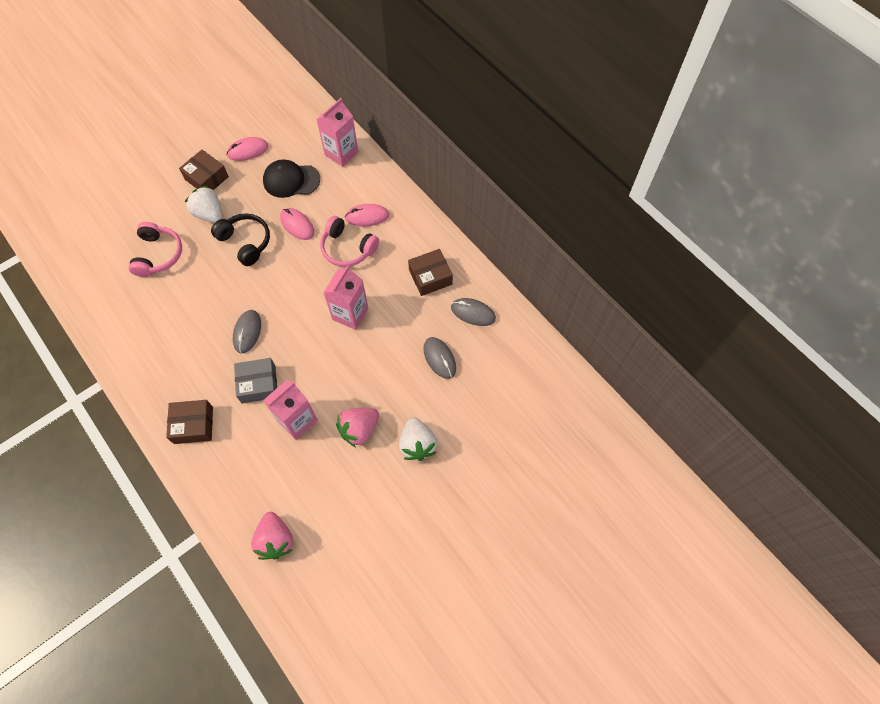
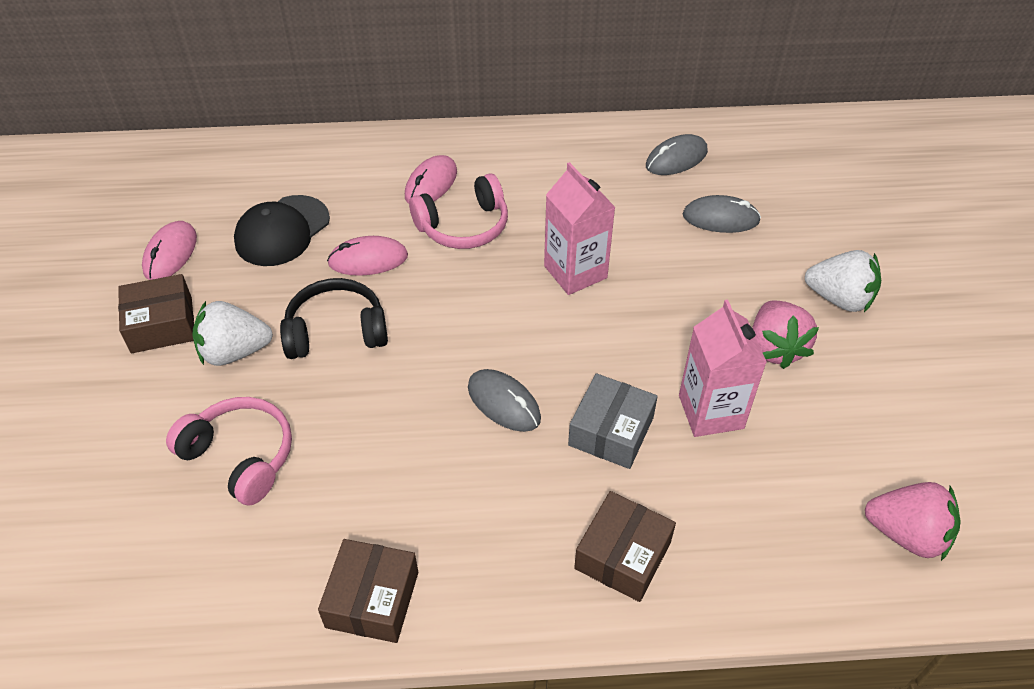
camera: 55 degrees left, 15 degrees down
(341, 153) = (297, 161): pink carton -> none
(430, 277) = (587, 170): brown box -> brown box (372, 599)

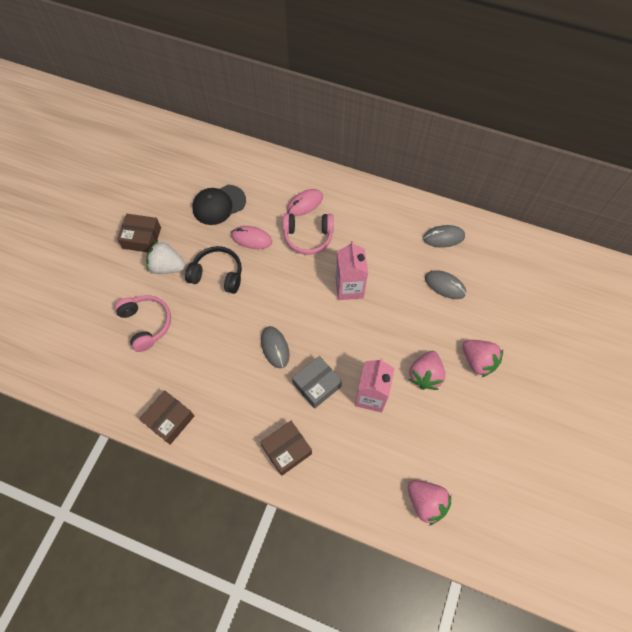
camera: 25 degrees right, 15 degrees up
(170, 254) = (162, 198): pink mouse -> none
(839, 299) = (478, 361): white strawberry -> pink strawberry

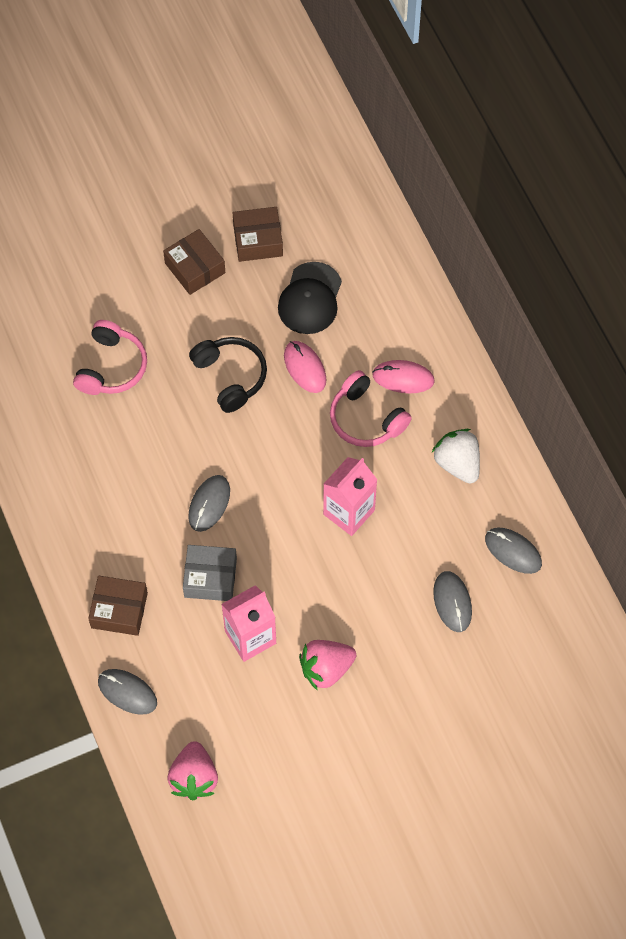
camera: 45 degrees right, 0 degrees up
(167, 267) = (189, 323): white strawberry -> white strawberry (457, 463)
(169, 420) = (43, 482): brown box -> brown box (258, 240)
(219, 205) = (310, 298): black cap -> black cap turned 90 degrees counterclockwise
(339, 491) = (127, 692): none -> grey mouse
(478, 361) = (395, 707): pink strawberry -> none

